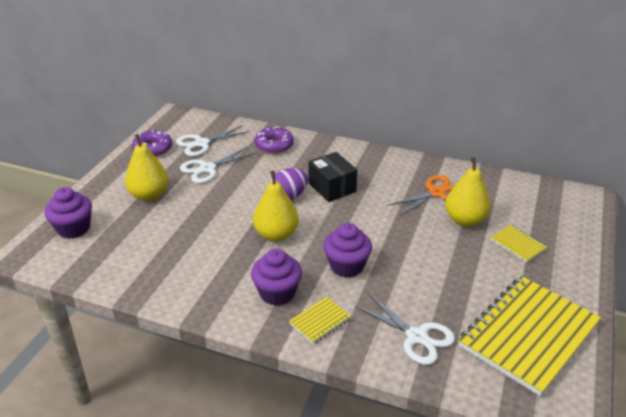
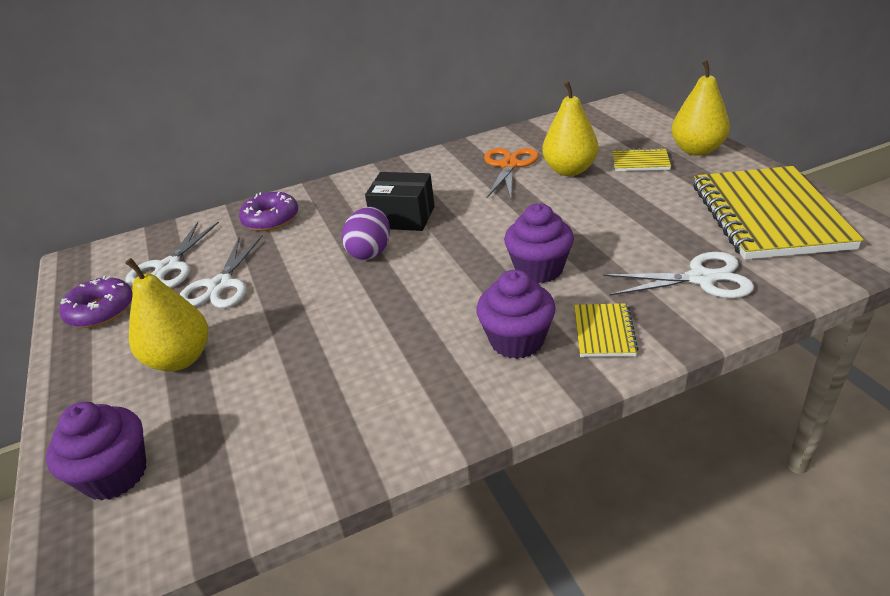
camera: 40 degrees left, 0 degrees up
(276, 234) = (418, 292): yellow pear -> yellow pear (697, 150)

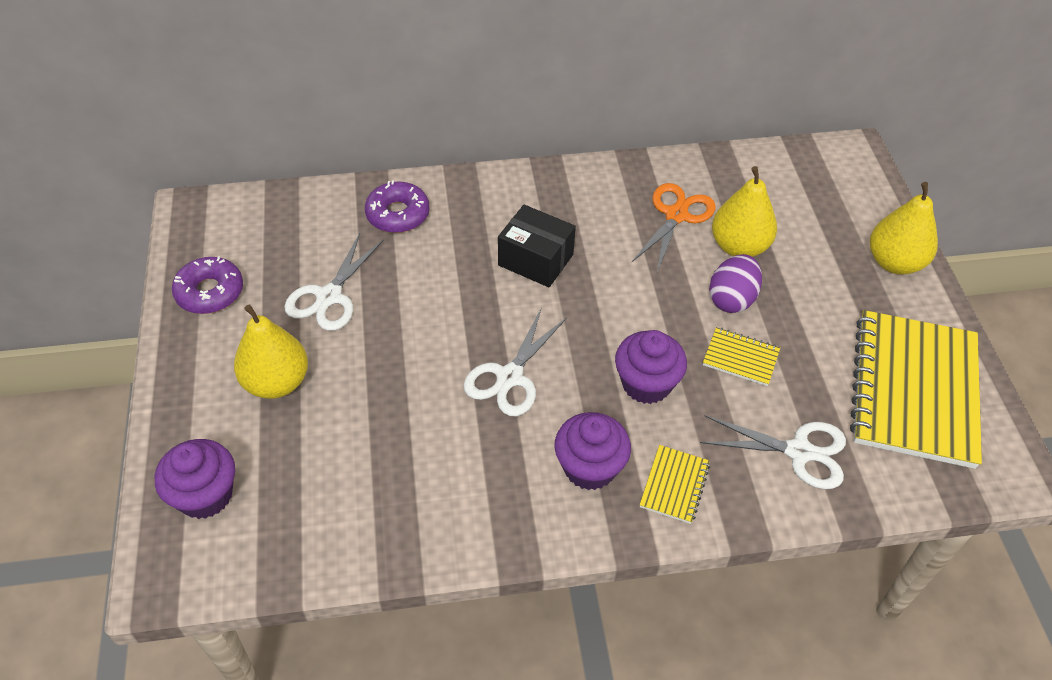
camera: 10 degrees right, 15 degrees up
(168, 267) = (282, 252): white scissors -> white scissors (509, 377)
(370, 252) = (487, 300): purple egg -> purple egg (732, 299)
(640, 162) = (822, 260): yellow notebook -> yellow notebook (740, 358)

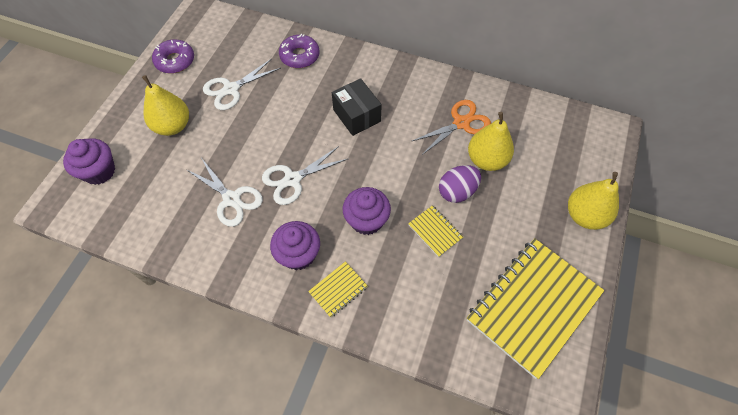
camera: 30 degrees right, 10 degrees up
(799, 451) = (428, 308): white scissors -> white scissors (232, 199)

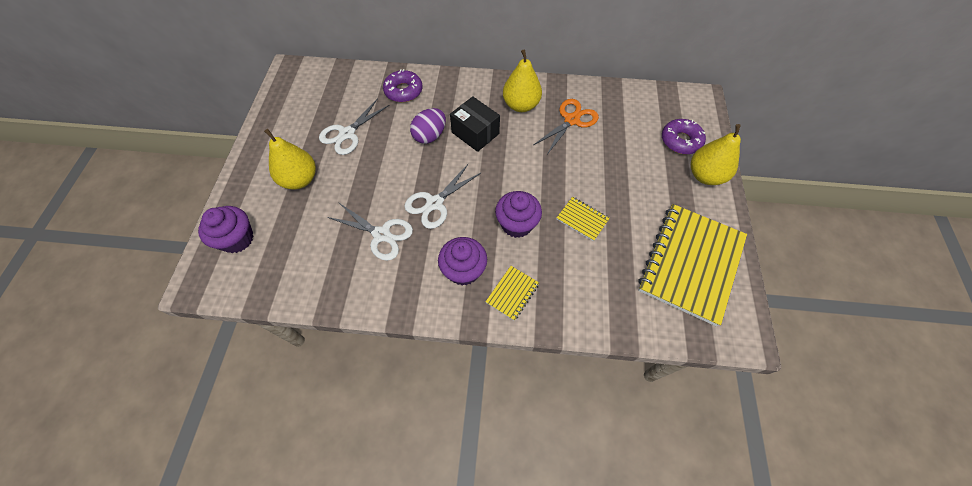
camera: 15 degrees left, 0 degrees up
(175, 61) = (282, 119): purple donut -> purple donut (680, 141)
(457, 191) = (589, 180): purple egg -> purple egg (430, 136)
(486, 160) = (605, 147): yellow pear -> yellow pear (521, 105)

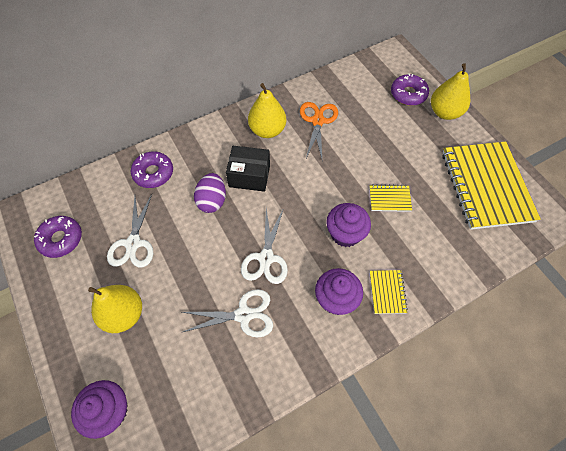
camera: 35 degrees left, 0 degrees up
(302, 102) = (61, 239): none -> purple donut

